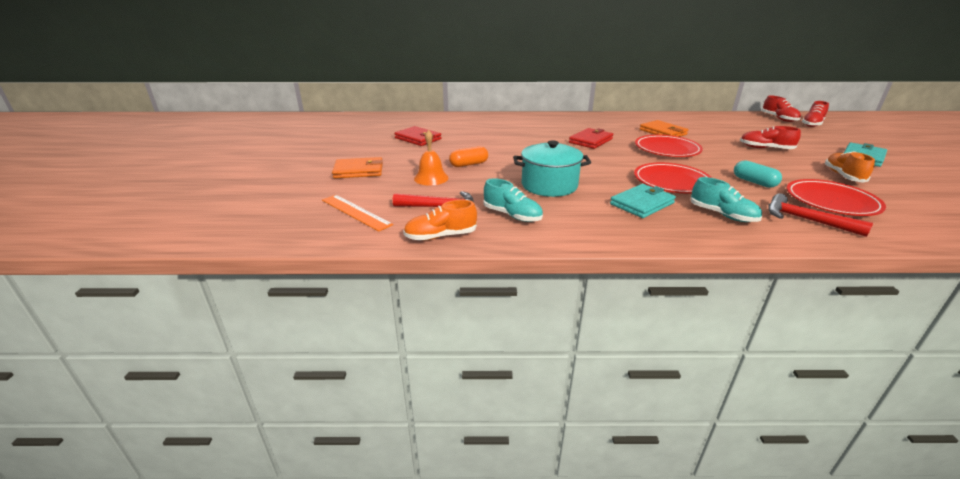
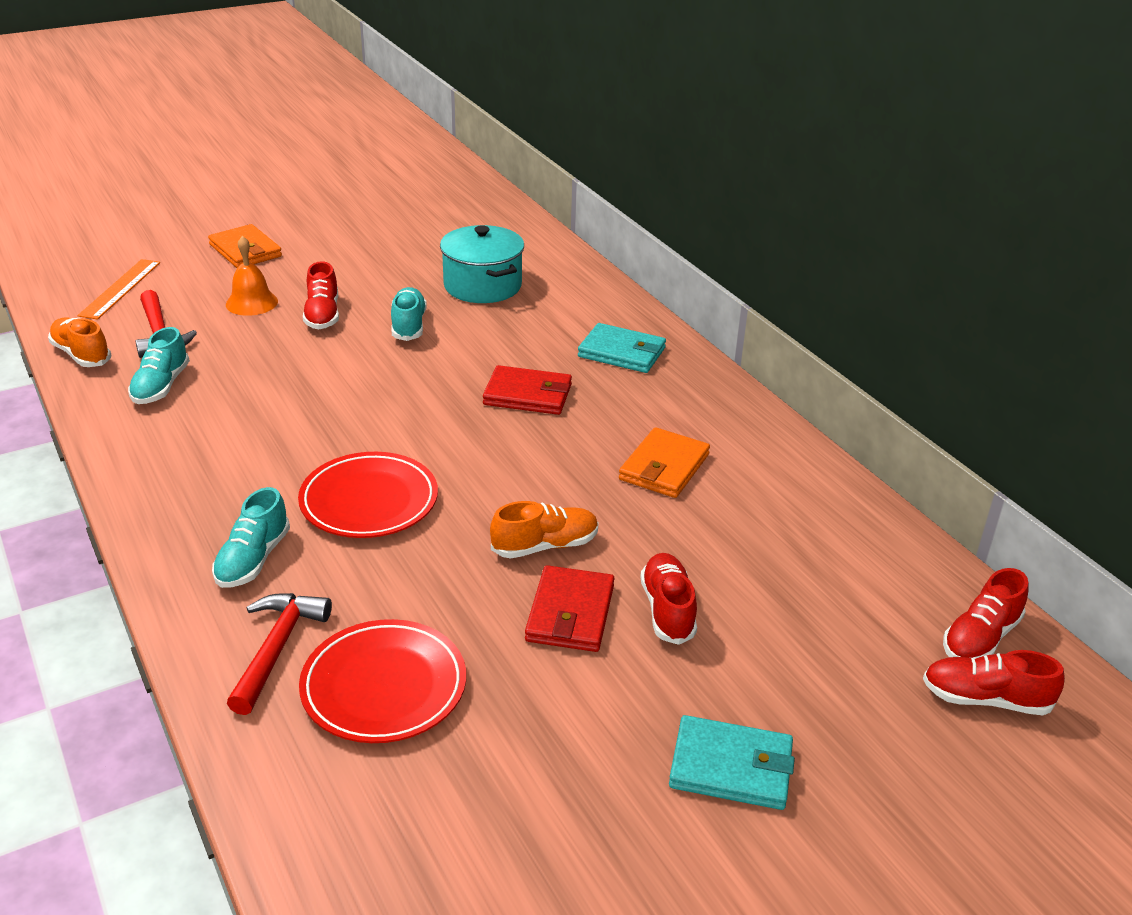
camera: 60 degrees right, 5 degrees up
(418, 138) = (404, 250): red wallet -> red wallet (570, 613)
(469, 164) = (322, 315): orange capsule -> red shoe
(502, 150) = (408, 325): none -> turquoise shoe
(549, 185) = (281, 393): turquoise pot -> turquoise pot (482, 286)
(642, 204) = (256, 481): turquoise wallet -> turquoise wallet (622, 352)
(667, 149) = (547, 482): red plate -> none
(754, 182) = (430, 592): turquoise capsule -> none
(843, 176) = (554, 718): orange shoe -> orange shoe (545, 546)

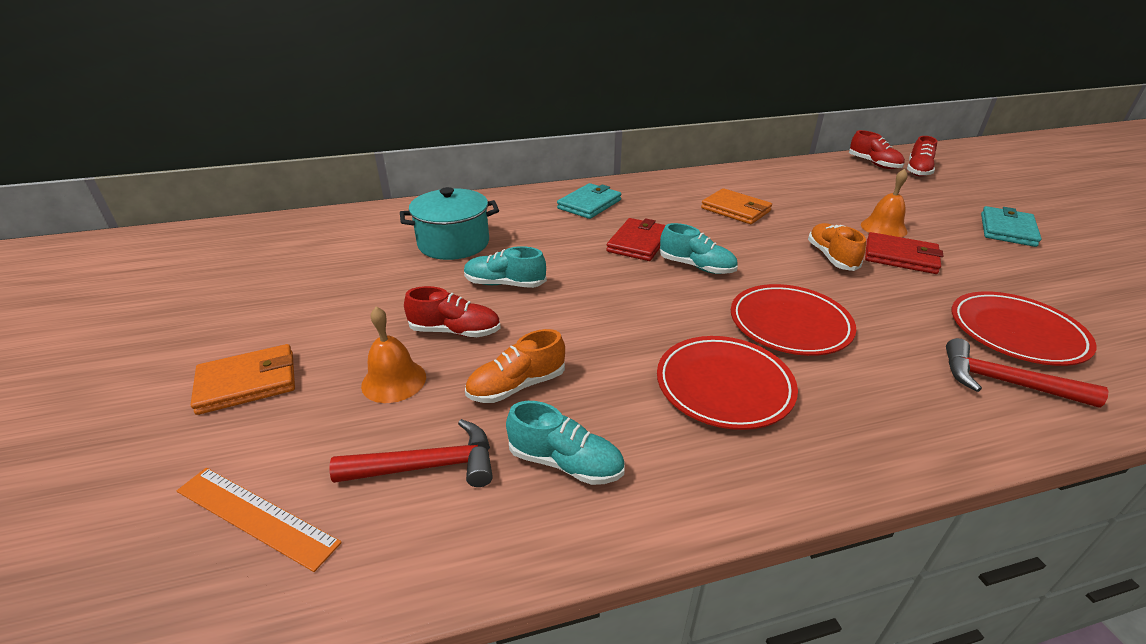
camera: 75 degrees left, 0 degrees up
(81, 354) = (446, 558): orange shoe -> orange shoe (516, 386)
(253, 559) = (891, 393): turquoise shoe -> turquoise shoe (696, 266)
(256, 457) = (724, 386): none -> red plate
(667, 610) = (883, 228): red shoe -> orange bell

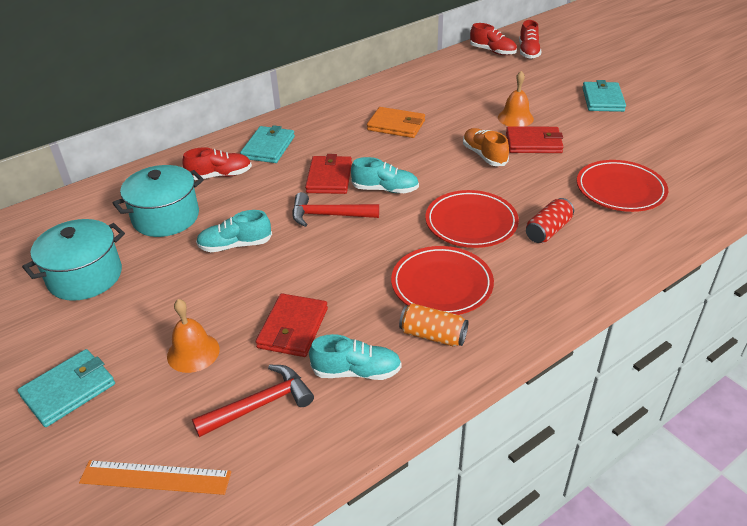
camera: 20 degrees left, 5 degrees up
(248, 382) = (69, 390): orange wallet -> turquoise wallet
(344, 278) = (85, 276): none -> turquoise pot
(455, 331) = (218, 298): red shoe -> red shoe (220, 175)
(516, 386) = (293, 328): orange shoe -> red wallet
(687, 446) = (433, 335): none -> orange can
(895, 357) = (548, 230): none -> red can
(1004, 382) = (618, 230): red hammer -> red hammer (328, 215)

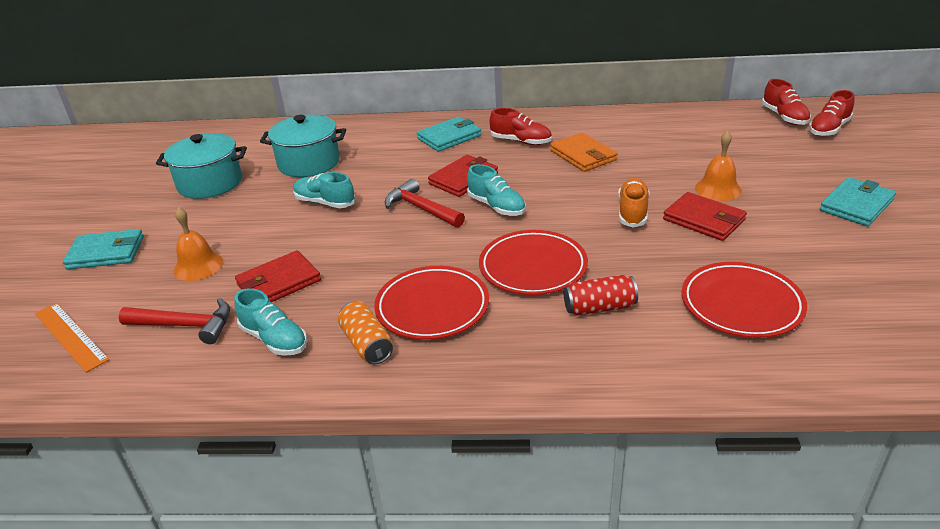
camera: 40 degrees right, 5 degrees down
(220, 175) = (385, 146): red shoe -> red shoe (521, 141)

